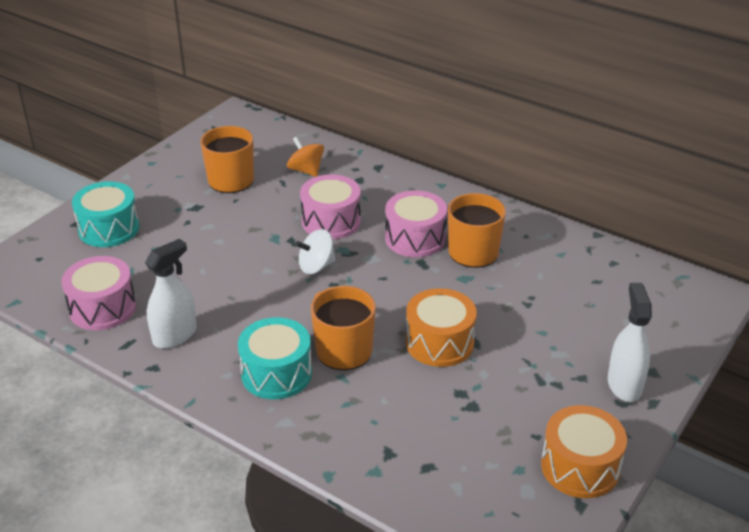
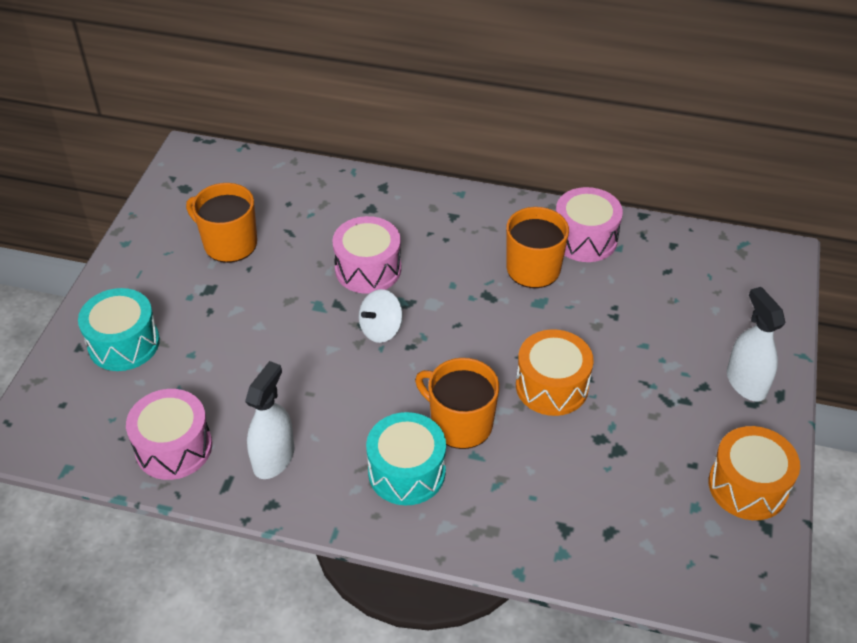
camera: 20 degrees left, 10 degrees up
(306, 170) = (308, 210): orange spinning top -> none
(415, 238) = (466, 267): pink drum -> pink drum (585, 239)

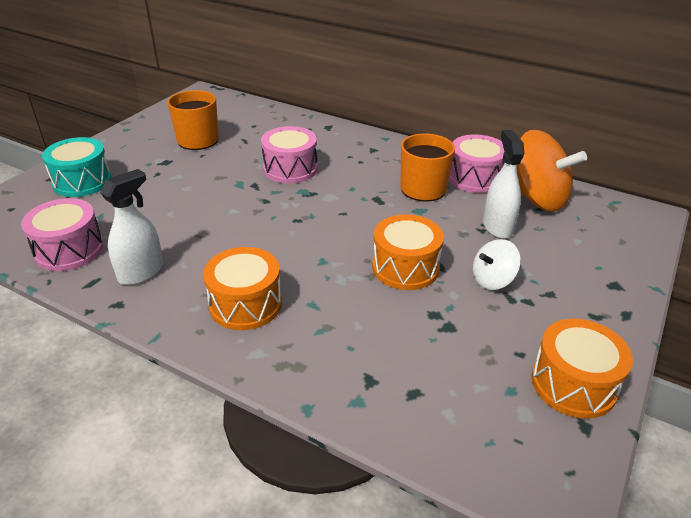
camera: 15 degrees right, 10 degrees down
(381, 329) = (279, 205): white spinning top -> white spinning top (492, 280)
(406, 472) = (245, 304): turquoise drum -> orange drum
(460, 423) = (311, 278): orange mug -> none
(660, 257) = (536, 198): none -> orange spinning top
(746, 383) = (593, 298): white spray bottle -> white spray bottle (497, 227)

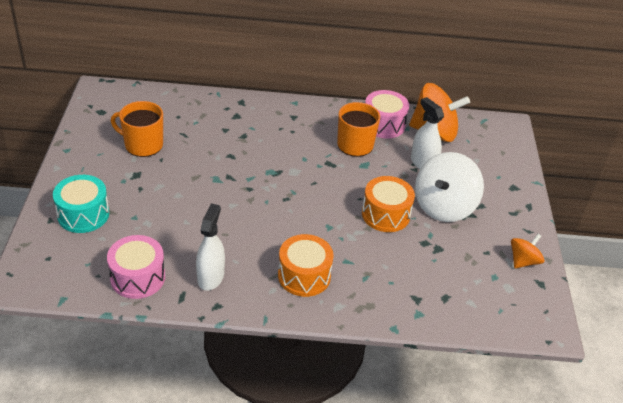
camera: 30 degrees left, 5 degrees up
(290, 169) = (244, 153): pink drum -> none
(492, 280) = (444, 206): white spinning top -> white spinning top, size x1.89
(573, 384) = (523, 261): orange drum -> orange spinning top

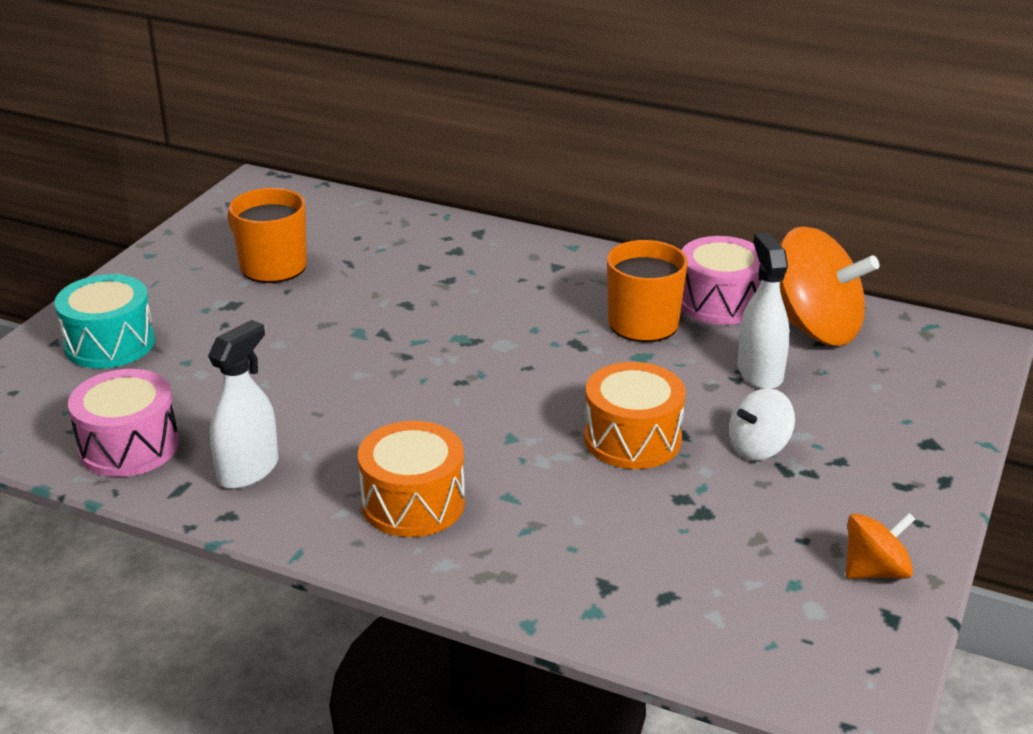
camera: 25 degrees right, 10 degrees down
(444, 206) = (758, 448): white spinning top -> white spinning top, size x0.53

